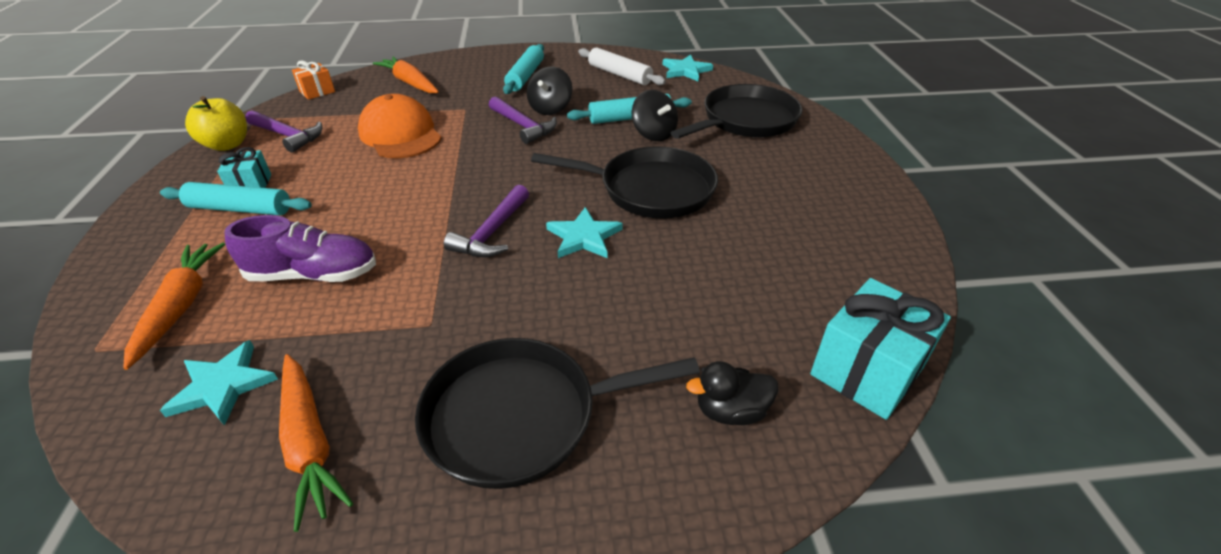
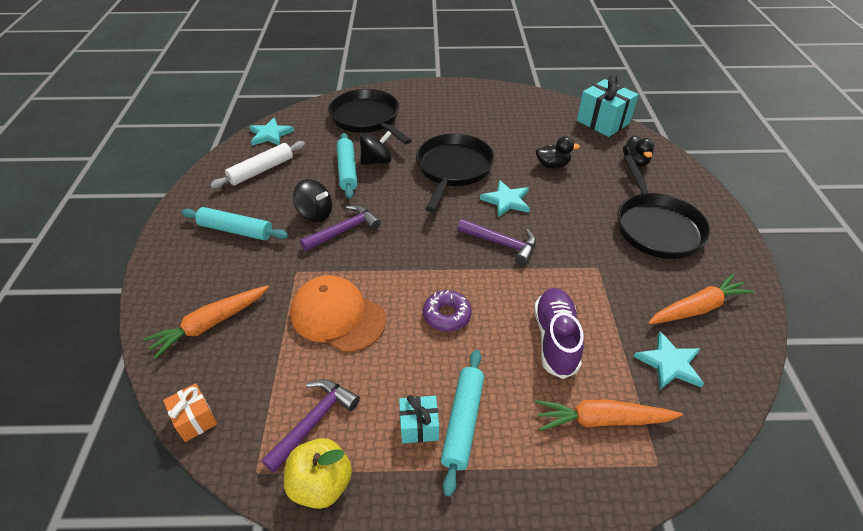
camera: 85 degrees left, 5 degrees up
(380, 194) = (447, 315): none -> purple donut
(400, 134) = (337, 316): orange cap -> orange cap turned 60 degrees clockwise
(685, 287) = (552, 165): none -> black duck

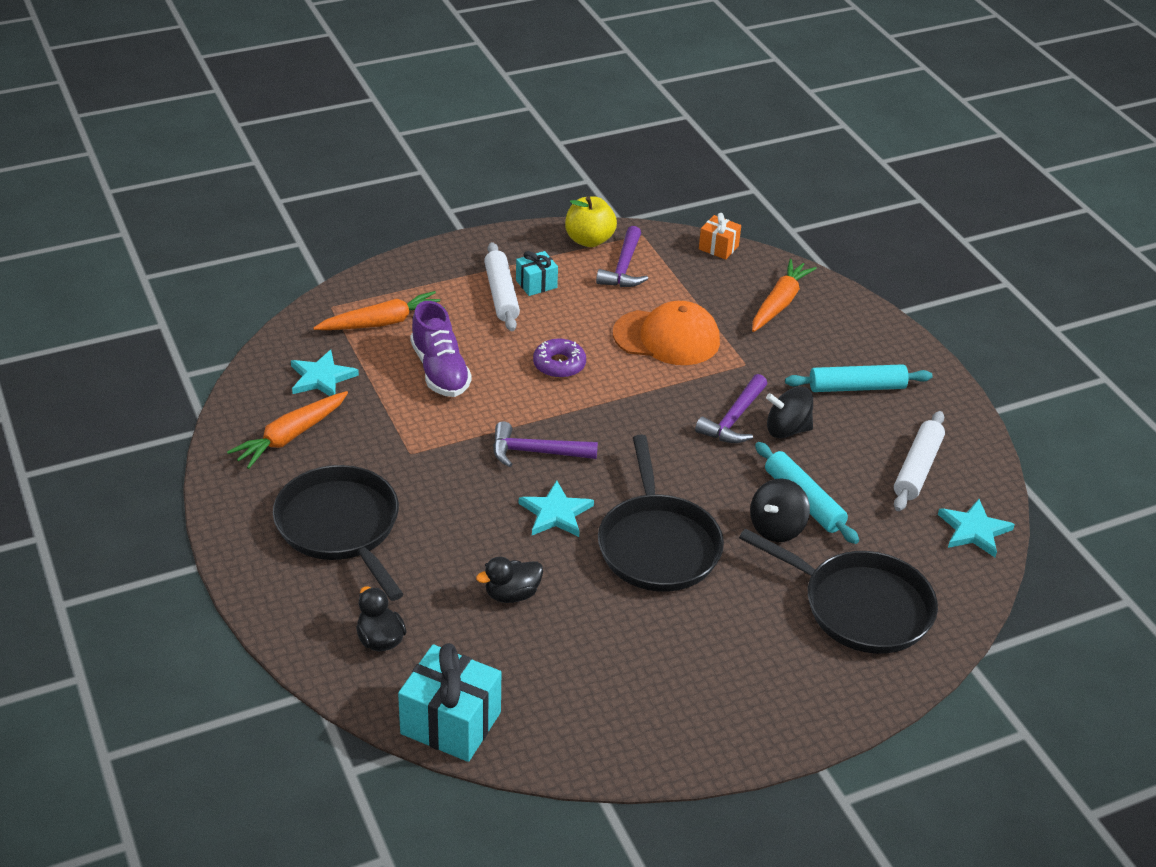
camera: 155 degrees right, 5 degrees down
(463, 422) = (501, 294): turquoise rolling pin -> white rolling pin

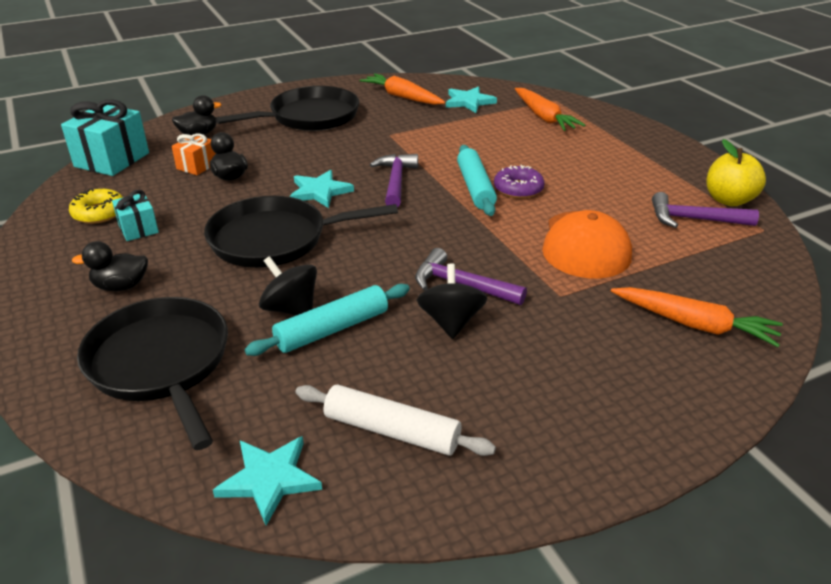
camera: 90 degrees right, 5 degrees down
(440, 371) = (491, 140): purple shoe -> none
(501, 294) = (609, 160): white rolling pin -> none
(536, 284) = (635, 175): turquoise gift -> turquoise gift (138, 229)
(597, 706) = (99, 213): none -> yellow donut
(718, 247) = (780, 280): orange gift -> orange gift (197, 166)
(748, 656) = (121, 286): none -> black duck
(857, 387) = (546, 384): turquoise rolling pin -> turquoise rolling pin (475, 187)
(861, 607) = (161, 363): black pan -> black pan turned 120 degrees clockwise

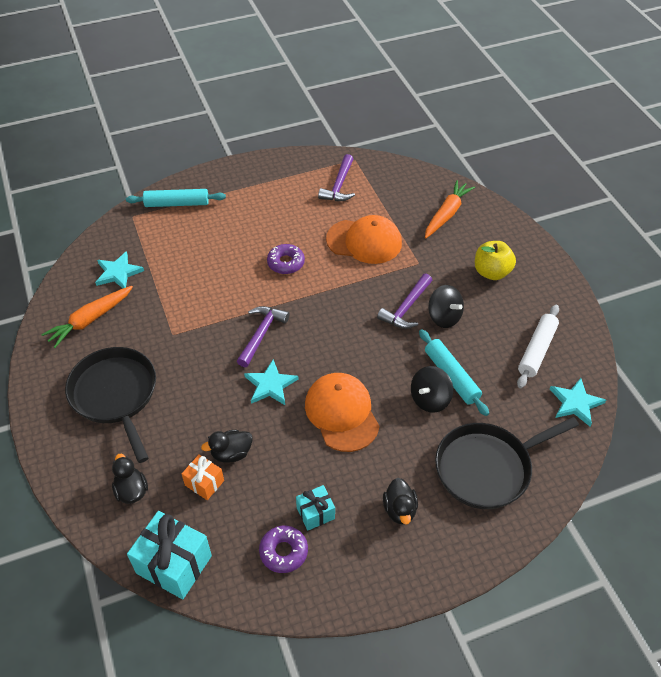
camera: 85 degrees left, 15 degrees up
(99, 213) = (283, 552): yellow donut -> purple donut
(274, 239) = (341, 413): black pan -> orange cap
(396, 181) = (261, 334): purple hammer -> purple hammer turned 105 degrees clockwise
(451, 322) = (444, 317): black spinning top -> black spinning top turned 135 degrees counterclockwise
(475, 187) = (280, 287): turquoise rolling pin -> turquoise rolling pin (177, 204)
(544, 117) = (166, 229): orange carrot -> none
(728, 200) = (317, 164): yellow apple -> yellow apple (491, 272)

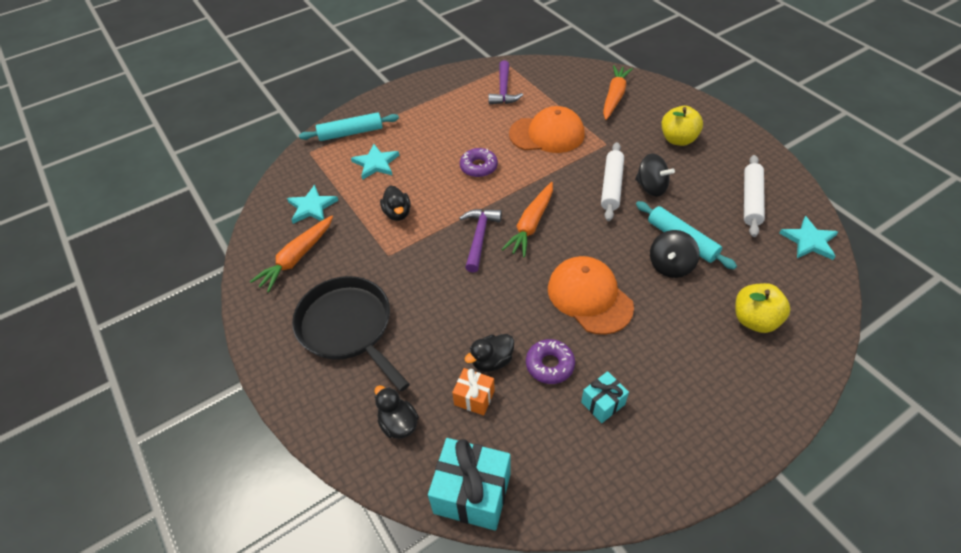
camera: 10 degrees left, 0 degrees up
(270, 385) = (506, 284): turquoise star -> turquoise star (376, 163)
(283, 552) = (585, 452): purple donut -> purple donut (549, 365)
(314, 331) = (531, 224): none -> orange carrot
(399, 510) = (687, 380): black duck -> black duck (397, 213)
(406, 308) = (612, 186): purple hammer -> white rolling pin
(487, 468) = (754, 320): black pan -> yellow apple

